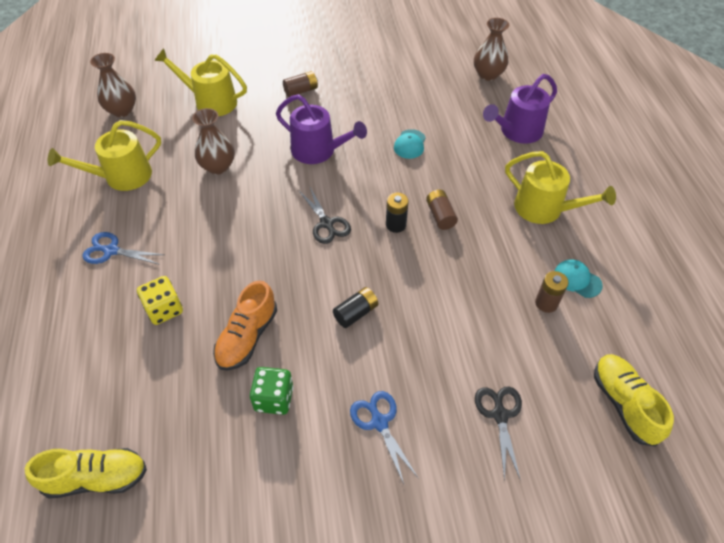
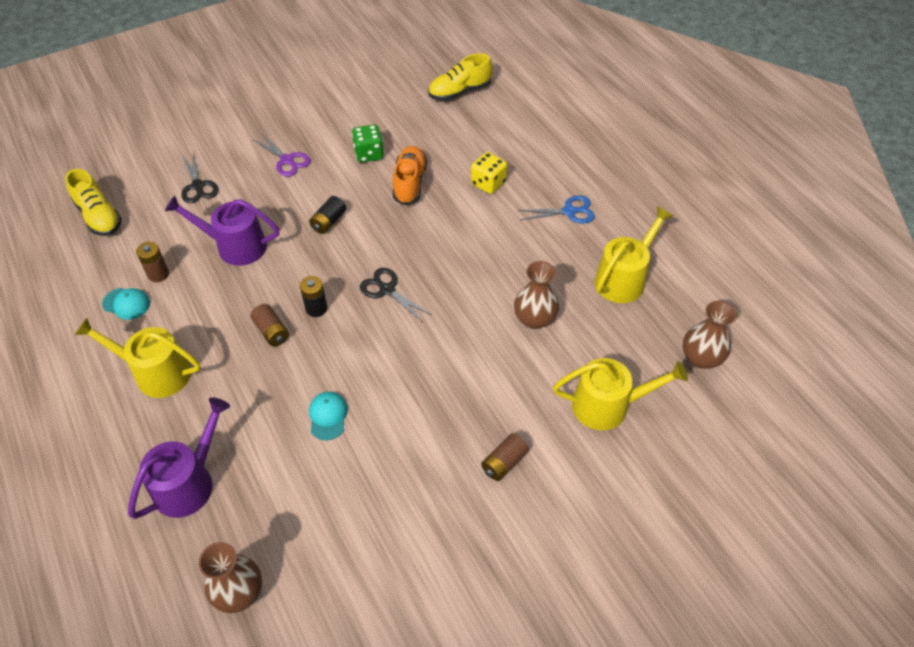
camera: 160 degrees right, 0 degrees up
(318, 151) = (436, 372): purple watering can -> purple watering can (236, 246)
(379, 422) = (287, 160): blue scissors -> purple scissors

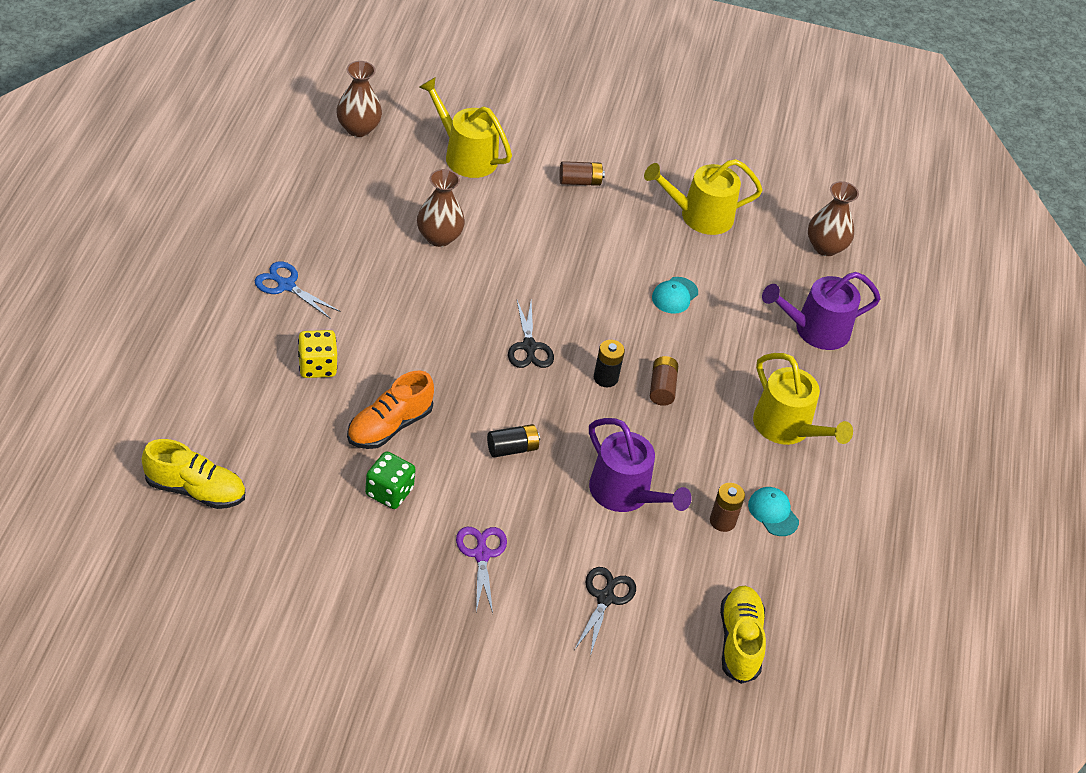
camera: 145 degrees left, 5 degrees down
(623, 279) = (328, 208): yellow watering can -> yellow watering can (700, 216)

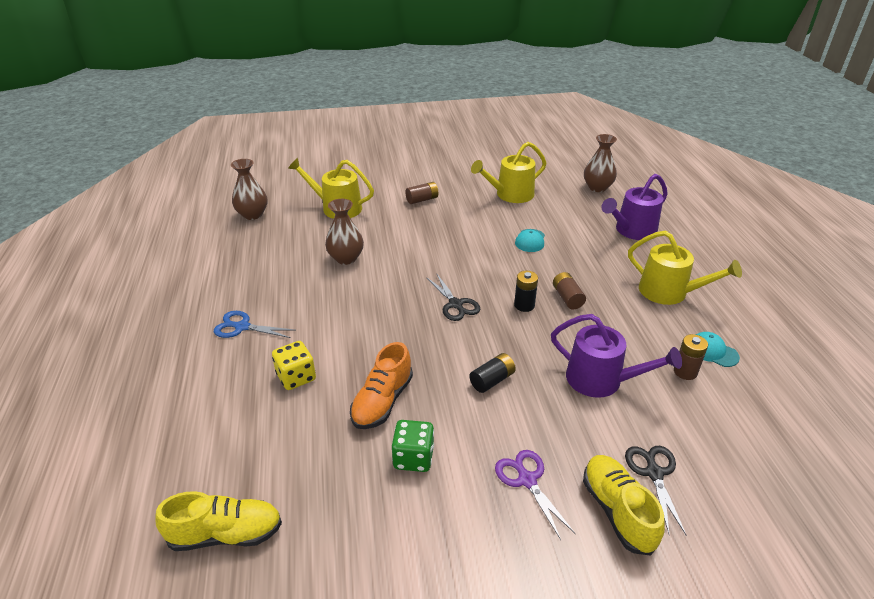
camera: 15 degrees left, 10 degrees down
(739, 641) = (783, 463): yellow shoe -> yellow shoe (617, 511)

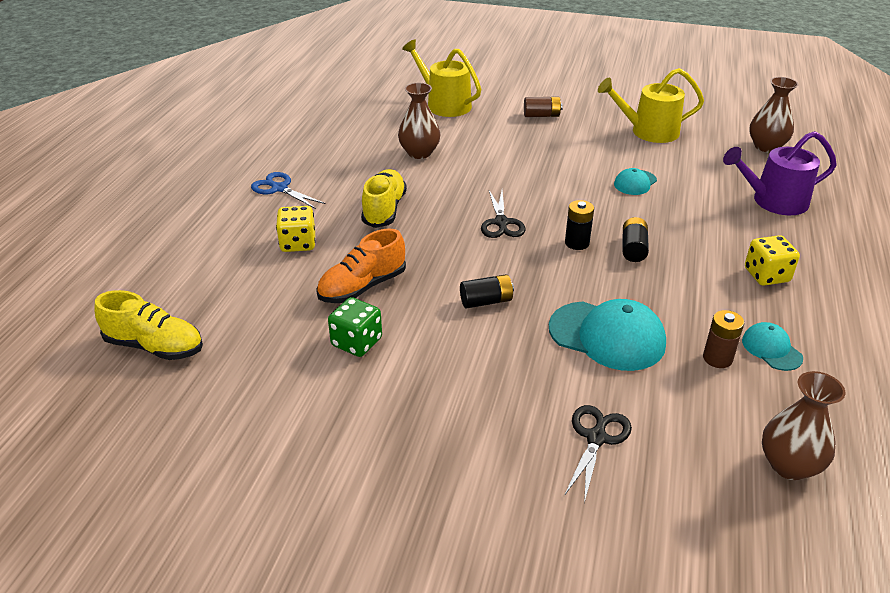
camera: 25 degrees right, 0 degrees up
(252, 214) = (356, 93): brown vase -> brown vase (789, 465)
(527, 480) = (453, 397): purple scissors -> none
(567, 298) = (633, 249): brown battery -> black battery
(600, 380) = (607, 336): purple watering can -> turquoise cap
(617, 511) = (527, 456): yellow shoe -> yellow shoe (384, 210)
(668, 292) = (766, 275): yellow watering can -> yellow dice

